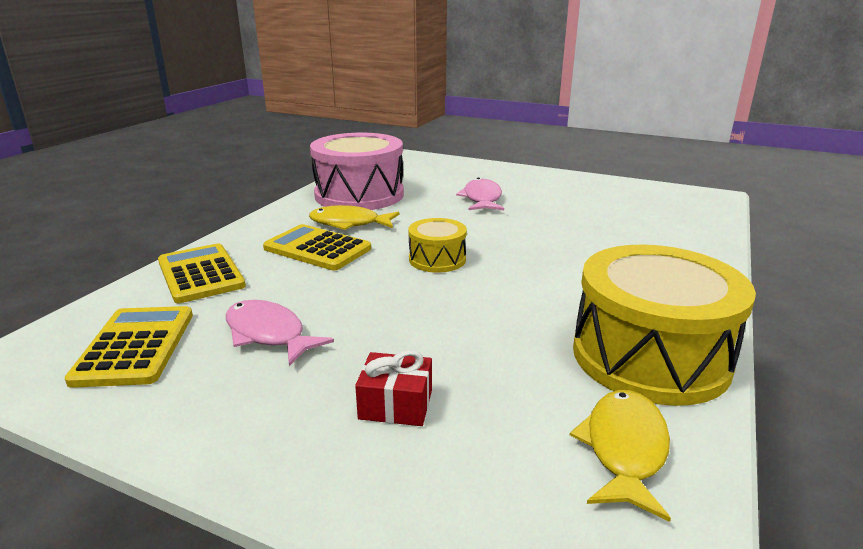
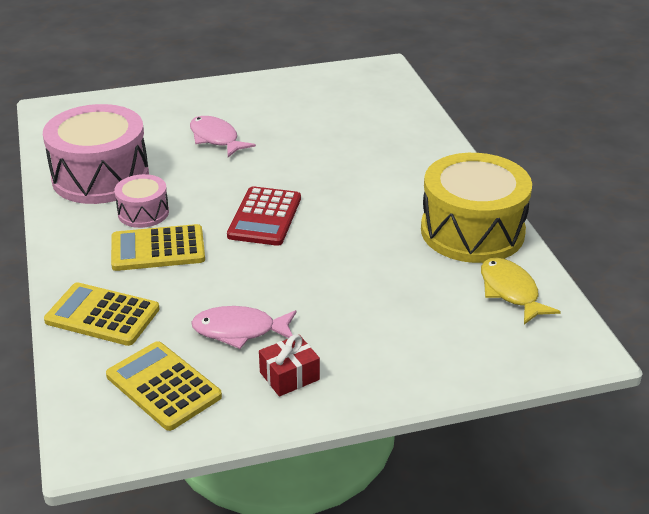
camera: 40 degrees left, 10 degrees up
(349, 223) = (143, 213): yellow fish -> pink drum
(396, 404) = (380, 329): red gift -> red gift (289, 376)
(437, 259) = (264, 217): yellow drum -> red calculator

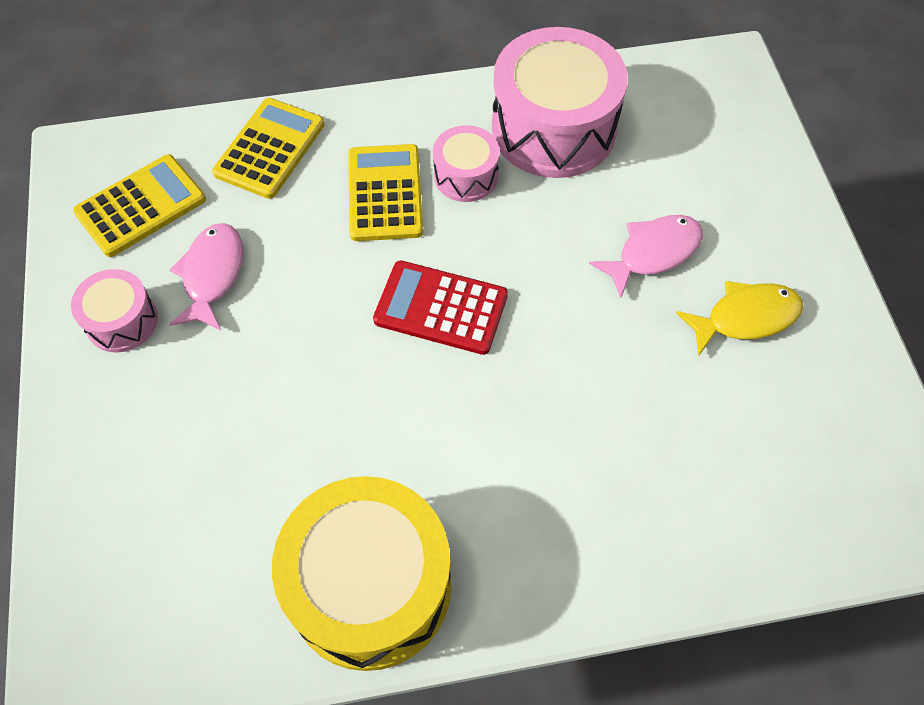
camera: 95 degrees right, 25 degrees up
(289, 376) = (122, 321): red gift -> pink drum
(510, 292) = (213, 611): yellow fish -> yellow fish (745, 318)

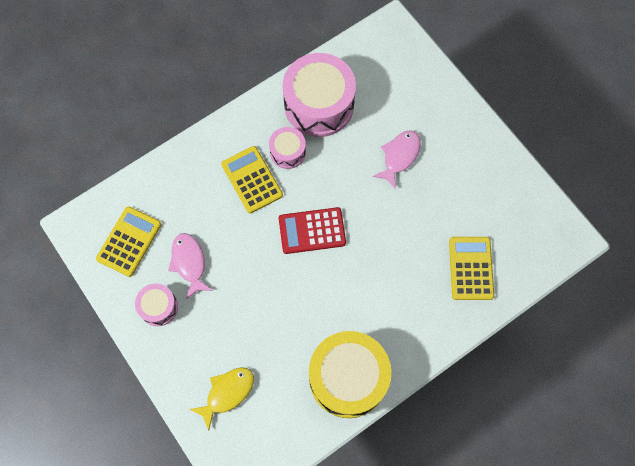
camera: 25 degrees left, 10 degrees up
(270, 149) = (178, 179): yellow calculator -> yellow calculator (471, 268)
(745, 318) = (456, 173): yellow fish -> yellow fish (227, 393)

